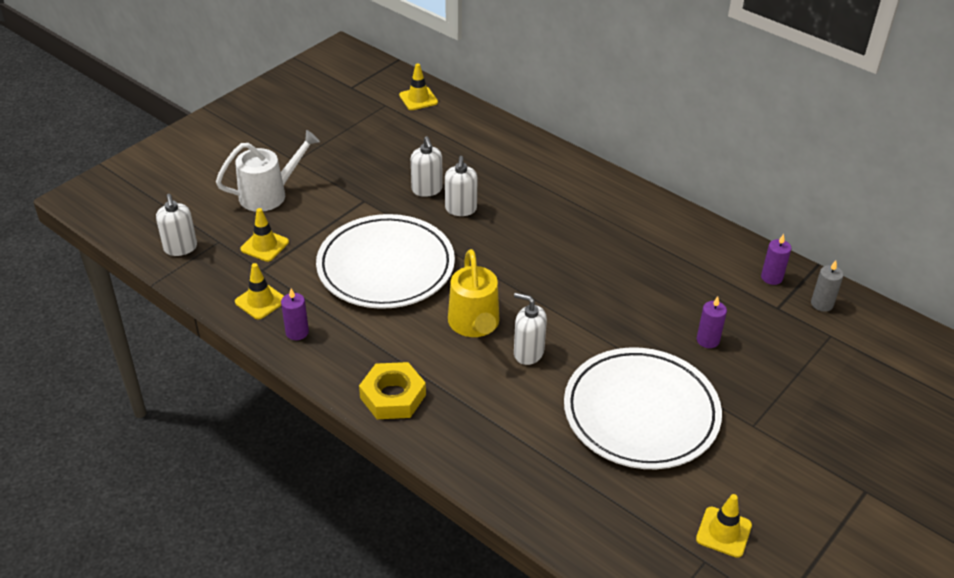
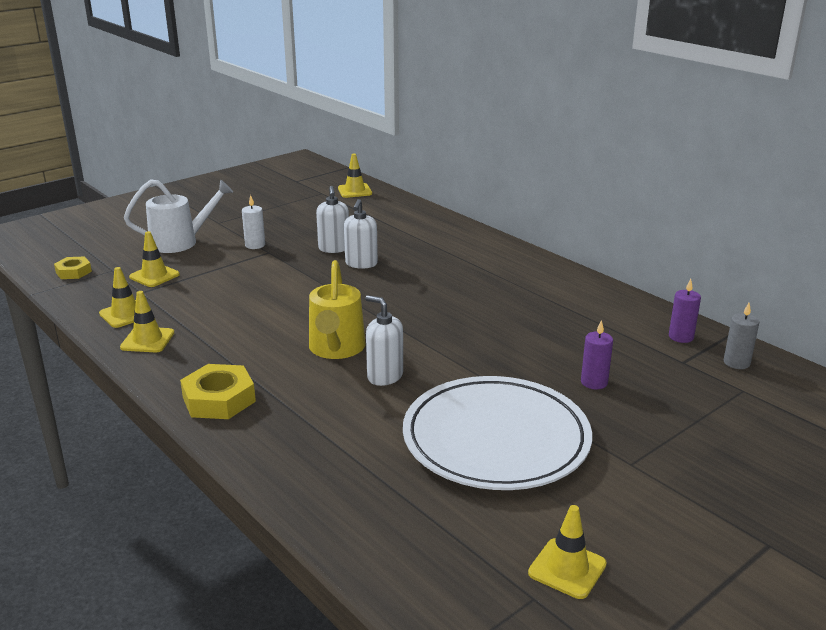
camera: 10 degrees right, 15 degrees down
(180, 248) = (73, 272): white soap dispenser -> yellow nut
(297, 332) = (147, 340): purple candle -> yellow traffic cone
(346, 192) = (255, 245): none -> white candle
(386, 266) = (265, 299): white plate -> none

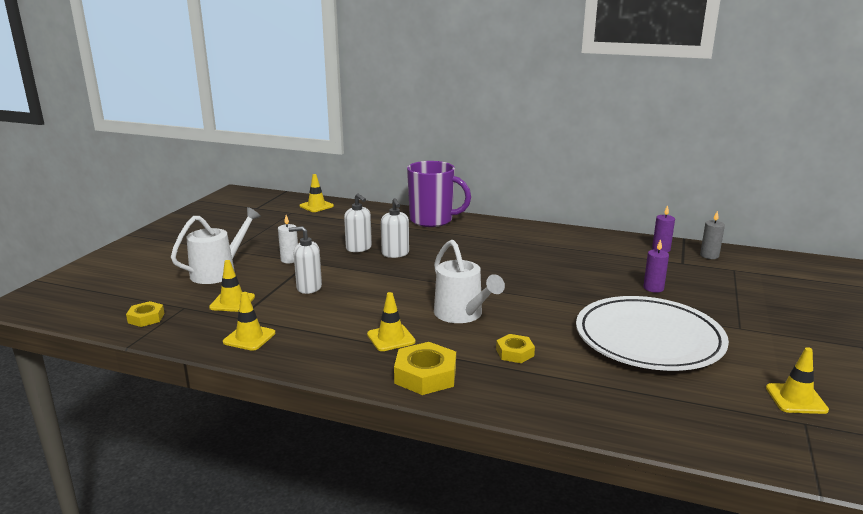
camera: 30 degrees left, 5 degrees down
(147, 340) = (300, 351): yellow traffic cone -> yellow traffic cone (391, 338)
(331, 405) = (515, 353): none -> yellow nut
(336, 349) = (462, 315): yellow watering can -> white watering can
(384, 376) = (522, 322): white soap dispenser -> white soap dispenser (309, 287)
(452, 234) = (432, 220): none -> purple mug

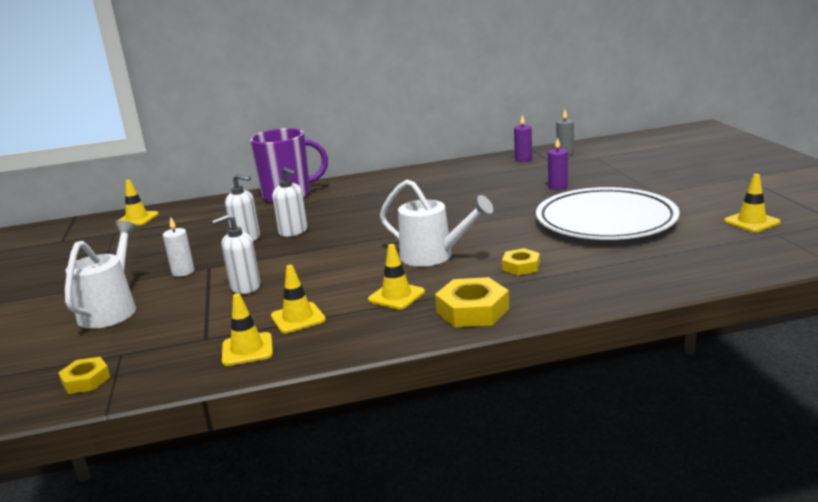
camera: 30 degrees left, 0 degrees up
(232, 302) = (175, 329): yellow traffic cone -> yellow traffic cone (298, 318)

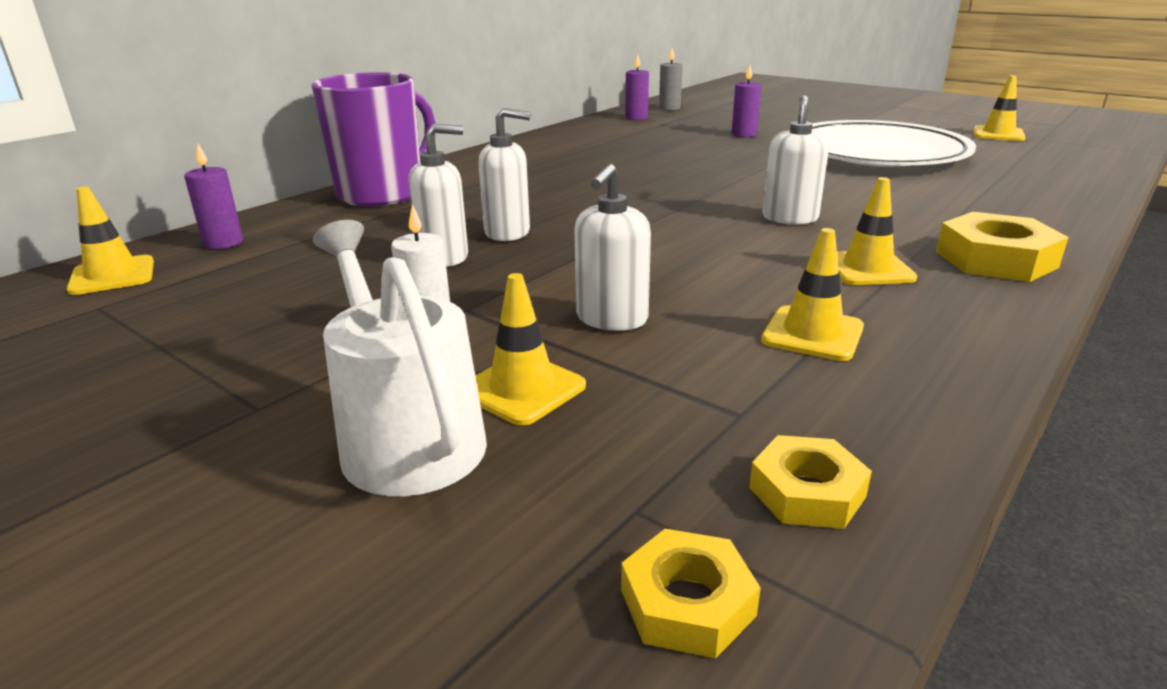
camera: 40 degrees left, 5 degrees up
(190, 211) = (223, 243): none -> purple candle
(247, 349) = (857, 404): yellow traffic cone -> yellow traffic cone (522, 389)
(433, 256) = (790, 218): white watering can -> white soap dispenser
(521, 266) = (915, 206): yellow nut -> yellow nut (807, 492)

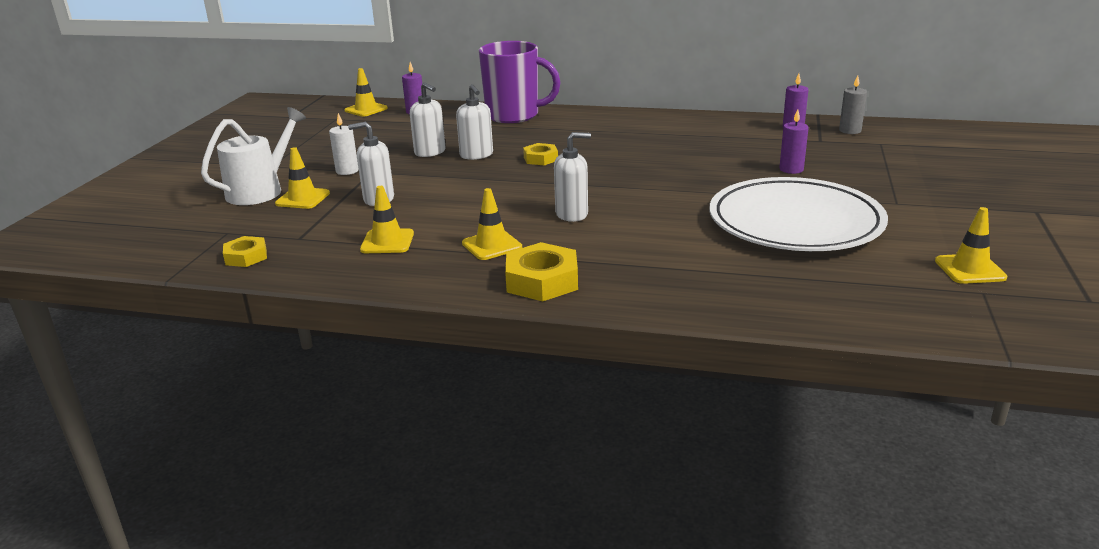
camera: 65 degrees right, 0 degrees up
(687, 603) = (182, 247): yellow nut -> yellow nut (540, 158)

